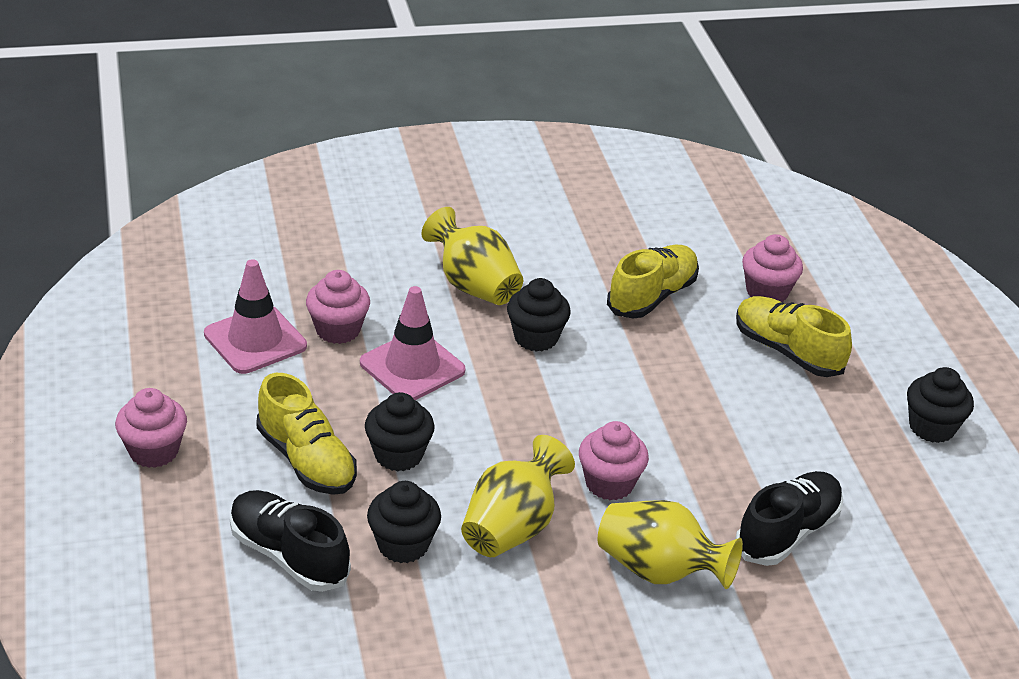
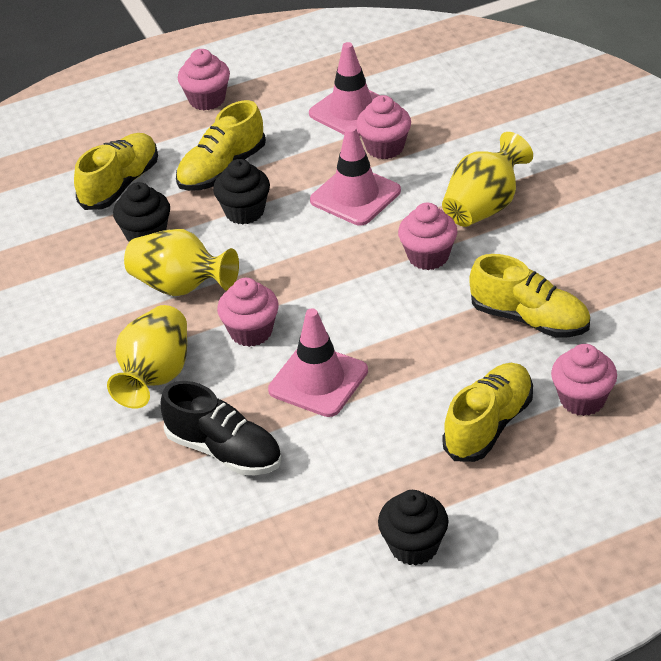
camera: 85 degrees right, 5 degrees up
(288, 555) = (120, 184): black shoe -> yellow shoe
(536, 337) = (428, 256): black cupcake -> pink cupcake
(699, 447) = (318, 380): none -> pink traffic cone

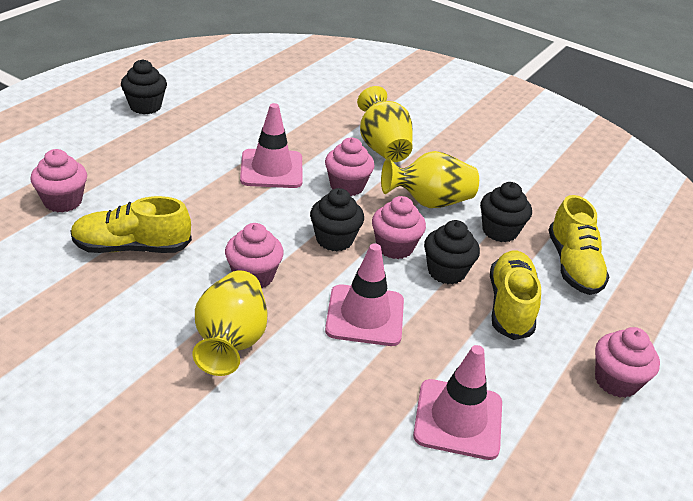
camera: 140 degrees right, 5 degrees down
(224, 451) = (298, 123): black shoe -> none
(321, 272) = (334, 239): none -> black cupcake
(385, 147) = (382, 381): pink cupcake -> pink cupcake (394, 247)
(488, 425) = (130, 171): yellow shoe -> none

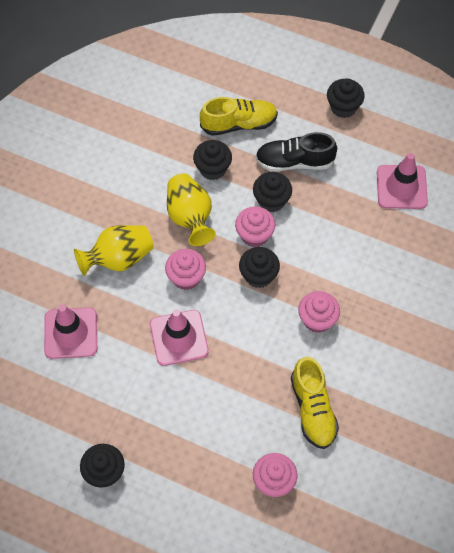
camera: 95 degrees left, 25 degrees up
(231, 341) = (383, 318): yellow vase -> none
(365, 315) = (333, 245): pink traffic cone -> pink traffic cone (71, 333)
(510, 306) = (294, 162): yellow shoe -> black shoe
(616, 381) = (343, 107): pink cupcake -> black cupcake

